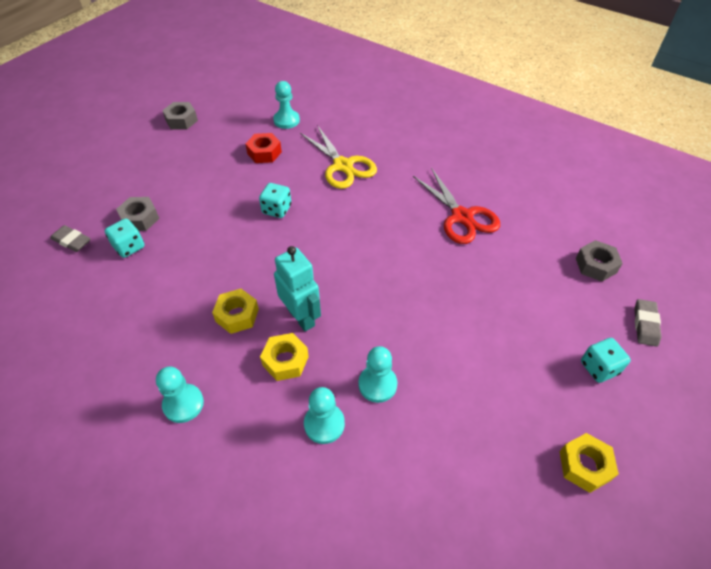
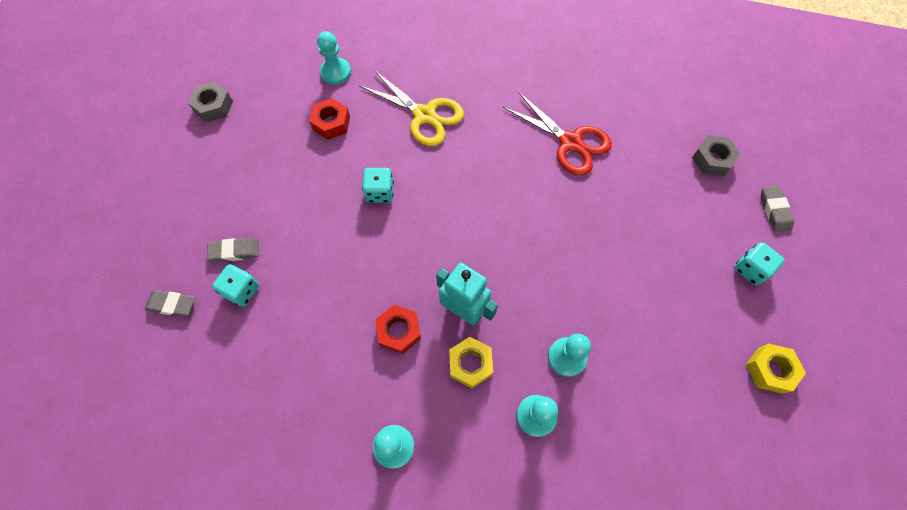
camera: 20 degrees left, 15 degrees up
(140, 218) = (235, 251): grey nut -> grey eraser
(237, 315) = (399, 331): yellow nut -> red nut

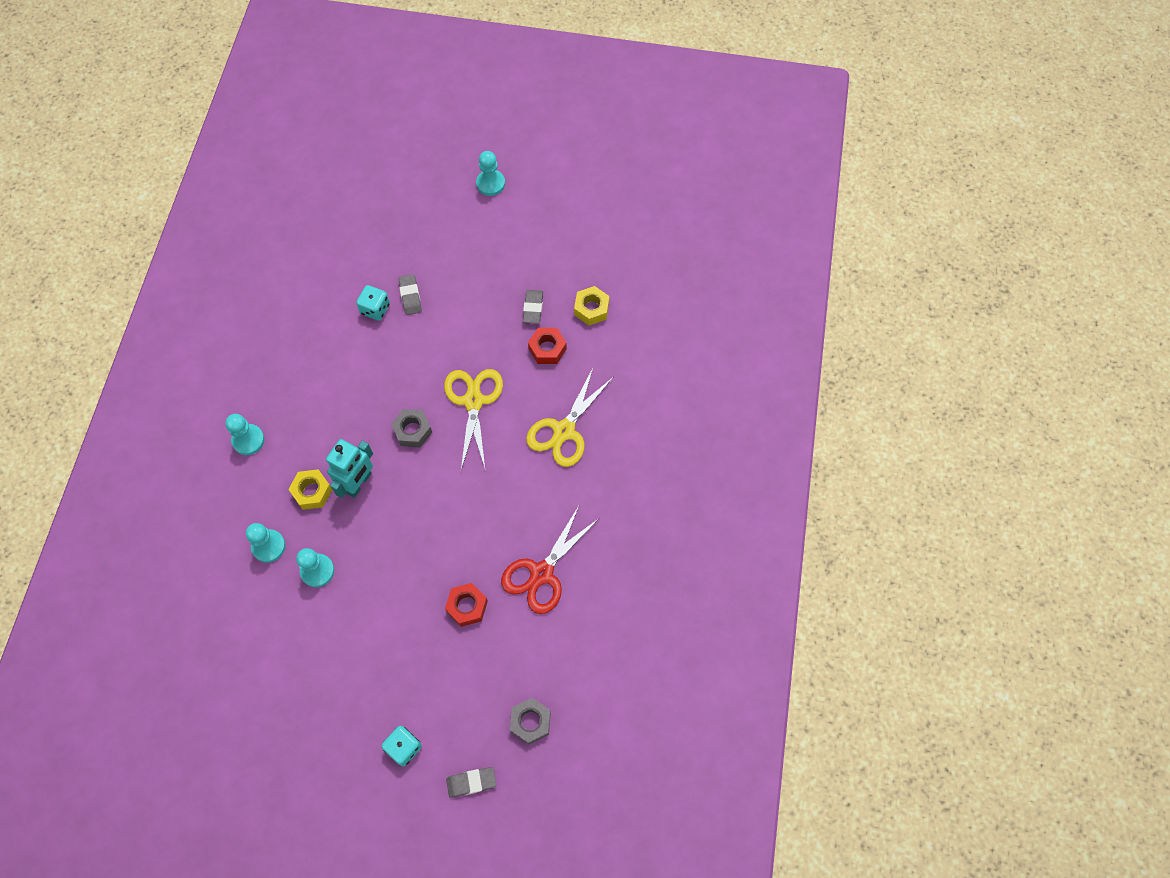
camera: 85 degrees right, 0 degrees up
(172, 304) = (362, 262): grey eraser -> grey eraser (533, 308)
(213, 106) = (558, 247): grey nut -> grey nut (412, 431)
(335, 72) = (609, 343): turquoise pawn -> turquoise pawn (490, 183)
(380, 192) = (473, 401): turquoise dice -> yellow scissors
(399, 331) = (340, 433): red nut -> red nut (467, 606)
(770, 370) = (304, 753): yellow nut -> yellow nut (591, 309)

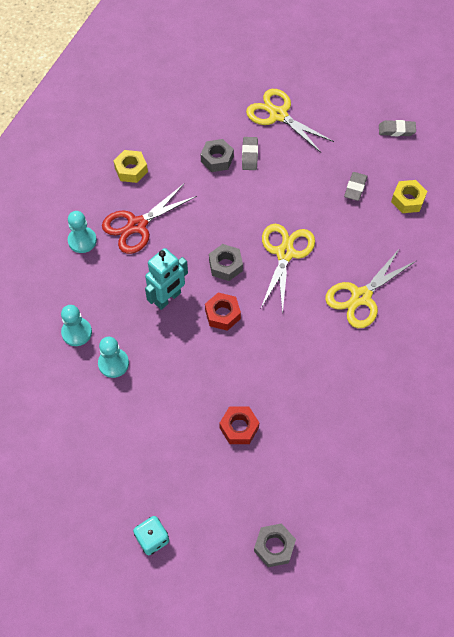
camera: 15 degrees right, 5 degrees down
(312, 492) = (126, 296): yellow nut -> yellow nut (131, 170)
(375, 309) = (217, 159): turquoise dice -> grey nut
(431, 241) = (278, 115): none -> yellow scissors
(471, 782) = (207, 588): grey eraser -> grey eraser (396, 130)
(490, 183) = (340, 80): turquoise pawn -> none
(542, 573) = (314, 416): red scissors -> red scissors (137, 225)
(547, 349) = (361, 224): red nut -> red nut (222, 314)

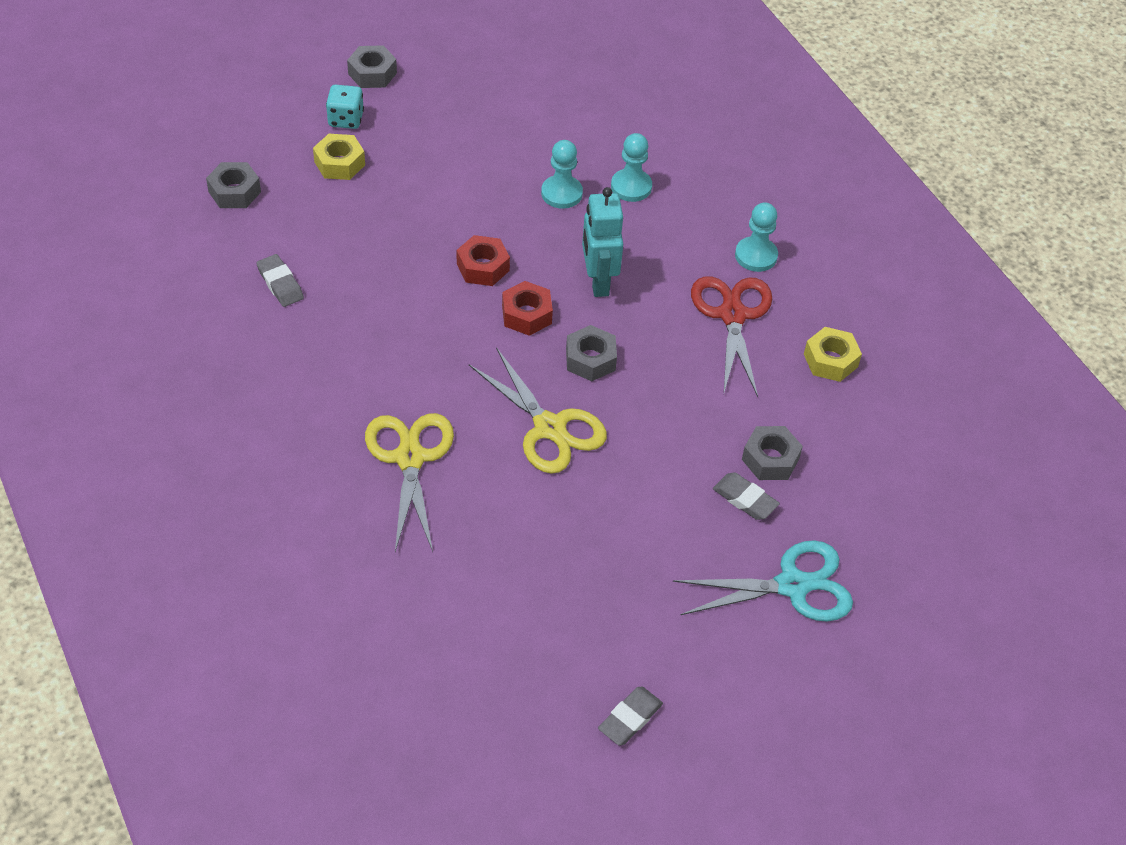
camera: 125 degrees right, 10 degrees down
(93, 562) = (372, 73): none -> grey nut
(239, 427) = (379, 243): red nut -> red nut (483, 267)
(278, 115) = (792, 585): yellow scissors -> turquoise scissors
(355, 188) = (576, 580): grey eraser -> grey eraser (280, 284)
(407, 200) = (496, 627): yellow nut -> yellow nut (339, 163)

